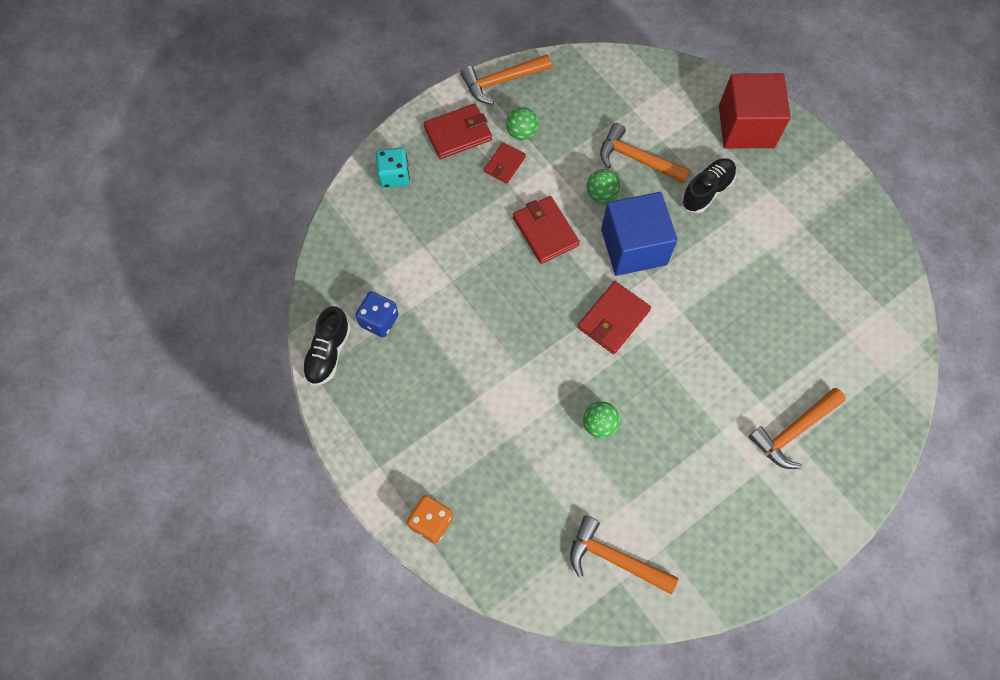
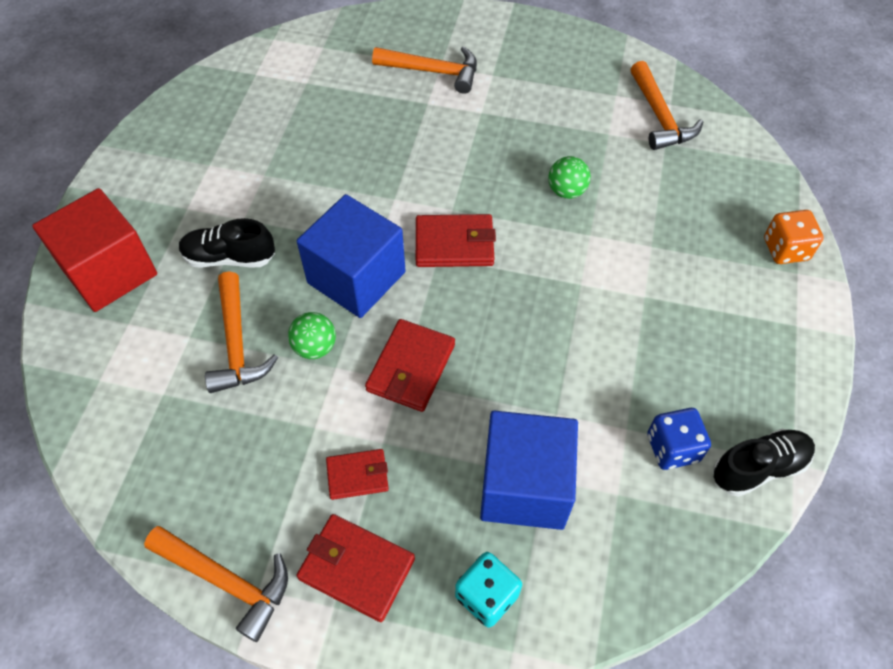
camera: 130 degrees left, 10 degrees down
(428, 233) = (524, 486): none -> blue cube
(521, 133) = (294, 491): green ball -> none

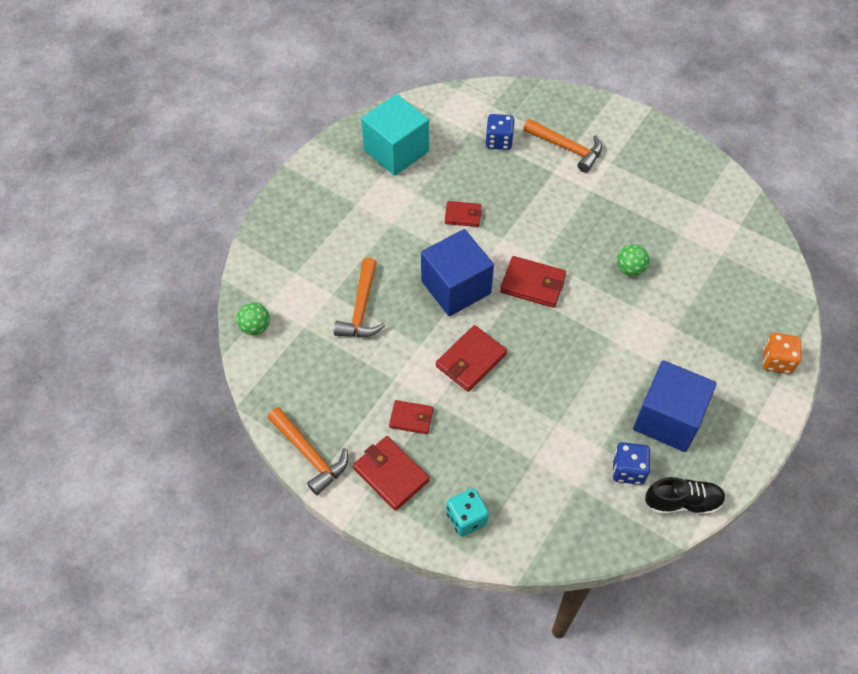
camera: 20 degrees right, 0 degrees up
(109, 271) = (293, 233): red cube -> none
(219, 129) = (396, 151): none -> turquoise cube
(229, 257) = (375, 247): black shoe -> none
(315, 347) = (412, 326): green ball -> green ball (255, 327)
(333, 184) = (463, 215): none -> red wallet
(347, 84) = (499, 141): none -> blue dice
(524, 486) = (517, 461): blue cube -> blue cube (668, 419)
(659, 116) = (726, 232): orange hammer -> none

